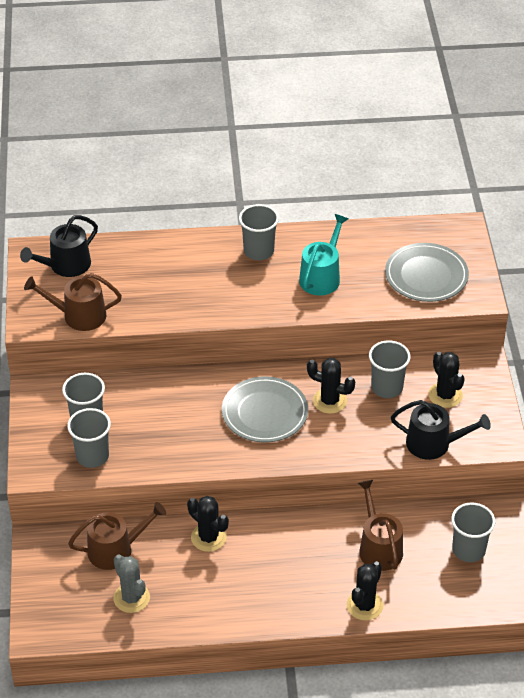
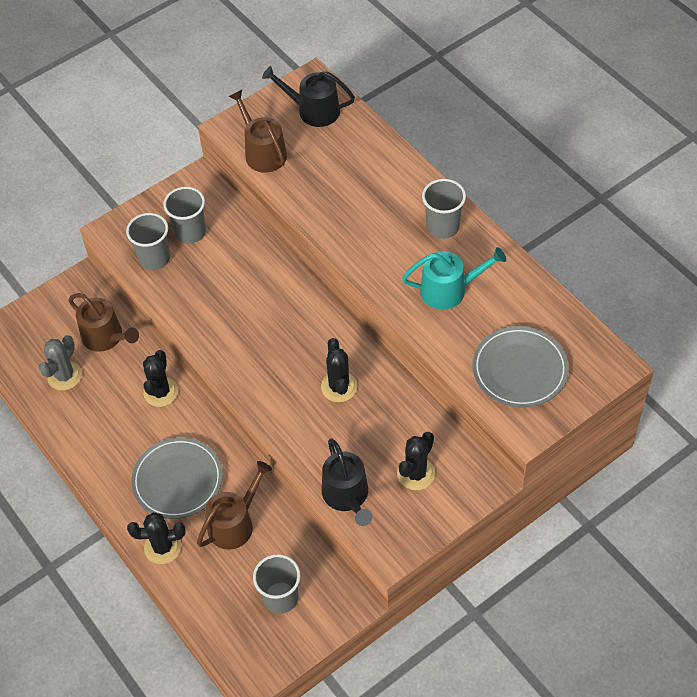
camera: 60 degrees right, 10 degrees up
(265, 413) = (289, 347): grey plate -> grey plate (178, 480)
(387, 387) = (389, 422): grey cup -> none

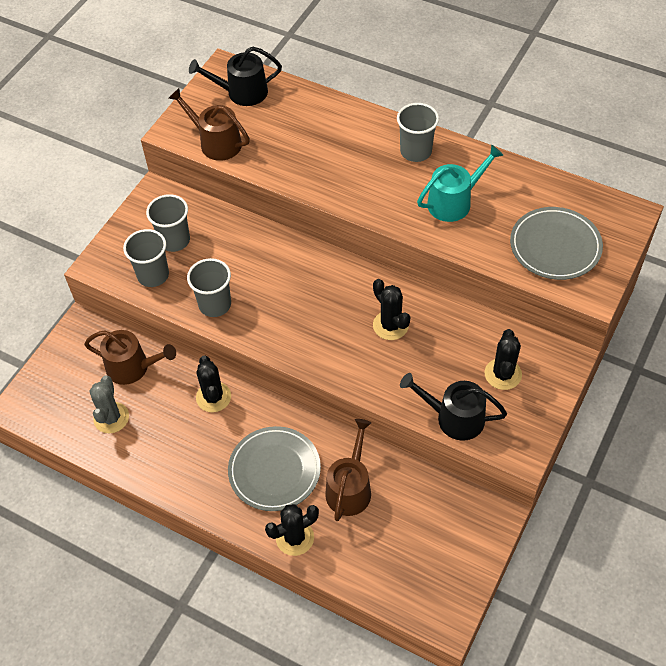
camera: 25 degrees left, 0 degrees up
(280, 597) = (430, 537): grey cup -> grey cup (215, 304)
(347, 496) = (454, 418): black watering can -> black watering can turned 150 degrees clockwise

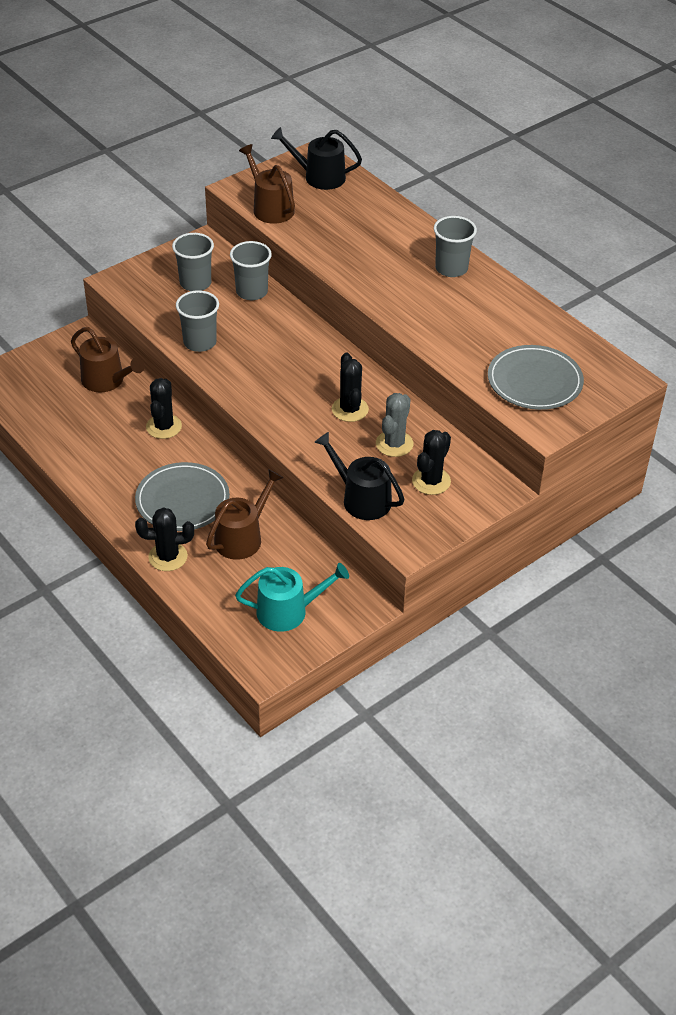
camera: 20 degrees right, 10 degrees down
(111, 418) = (64, 412): grey cactus -> grey cactus (394, 444)
(153, 275) = (159, 303): grey cup -> grey cup (252, 292)
(454, 202) = (460, 318): turquoise watering can -> turquoise watering can (288, 611)

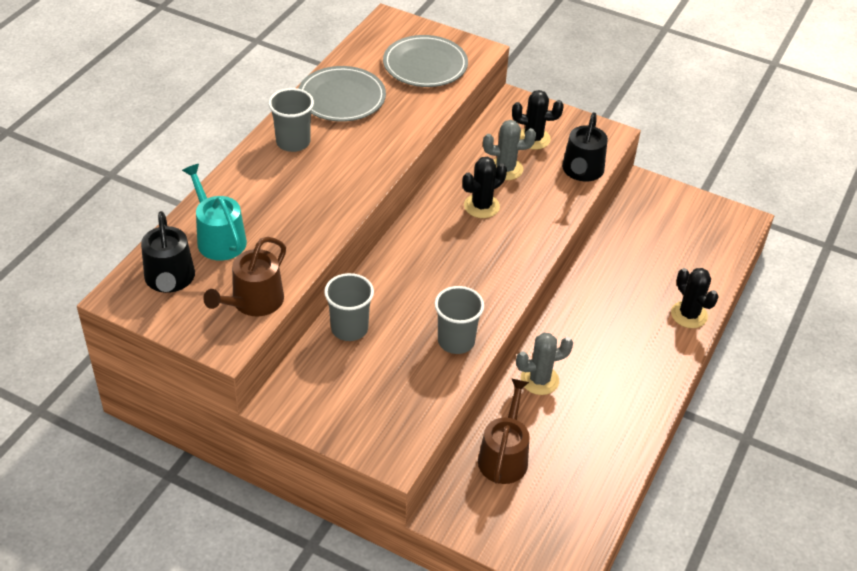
camera: 115 degrees left, 0 degrees up
(164, 427) = (539, 380): black cactus -> grey cactus
(182, 500) = (620, 329): grey plate -> grey plate (341, 98)
(195, 283) = (360, 381): grey cup -> none
(242, 537) = (632, 275): brown watering can -> none
(288, 611) = (682, 224): turquoise watering can -> turquoise watering can (218, 238)

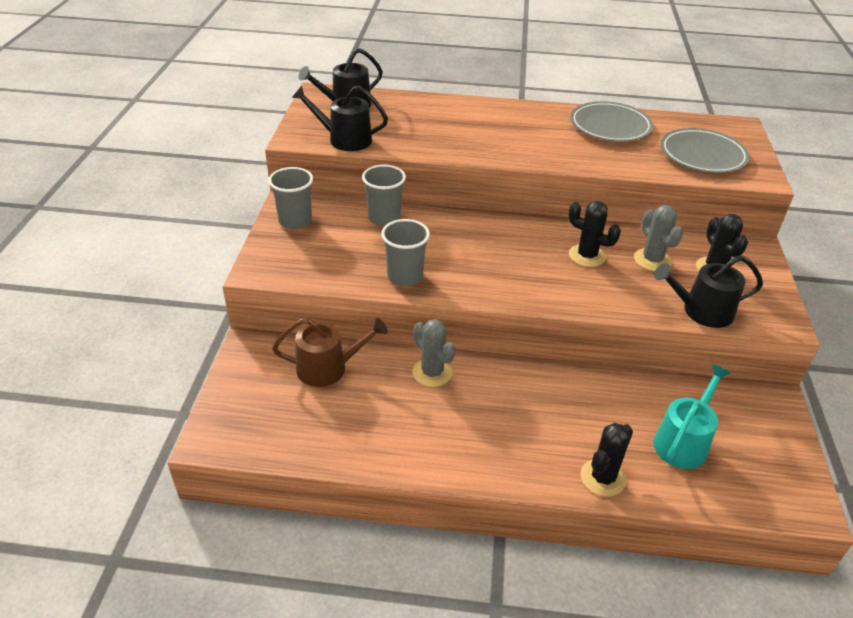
camera: 70 degrees right, 5 degrees down
(218, 238) = (401, 112): turquoise watering can -> turquoise watering can (683, 442)
(253, 302) = (345, 139): brown watering can -> black watering can
(293, 142) = (533, 117): grey cup -> grey cup (295, 221)

